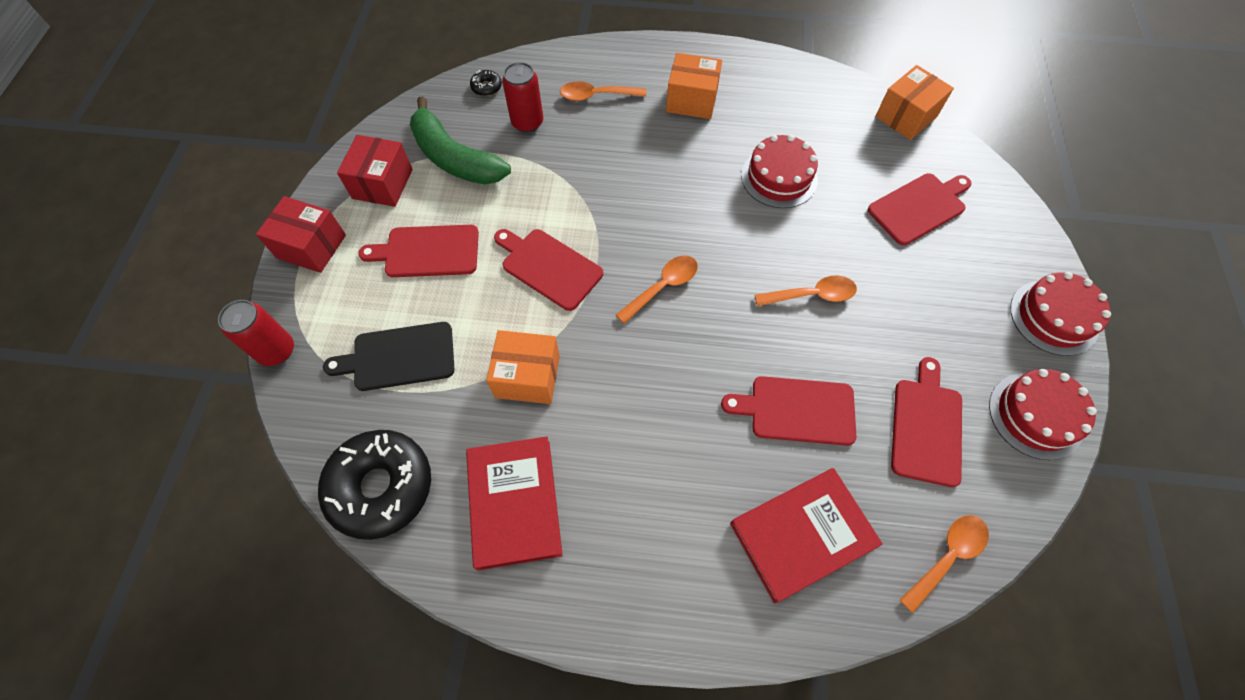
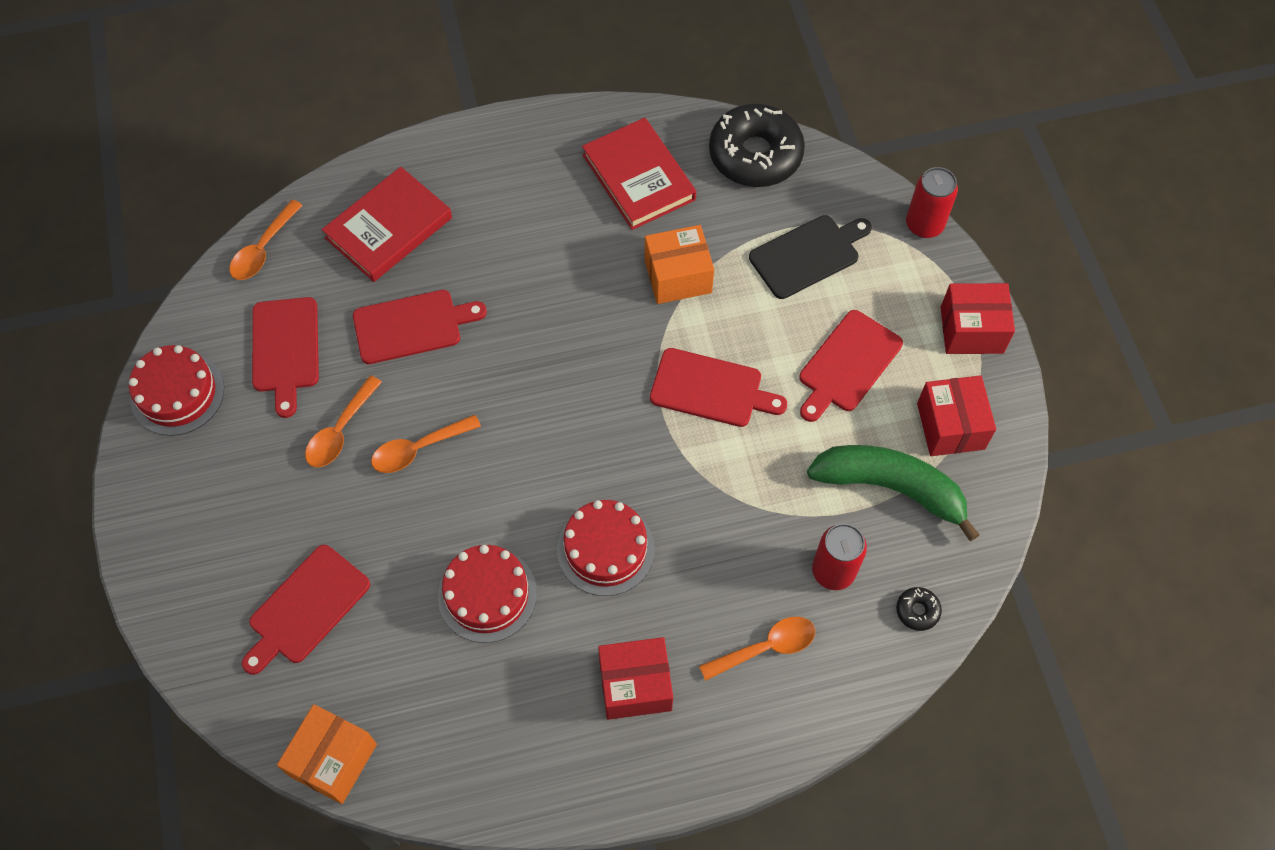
camera: 160 degrees right, 0 degrees up
(428, 251) = (847, 364): red cutting board -> red cutting board turned 150 degrees clockwise
(662, 287) = (581, 406): orange spoon -> orange spoon (340, 430)
(691, 100) = (635, 685): orange box -> red box
(1054, 317) = (149, 508): red cake -> red cake (605, 549)

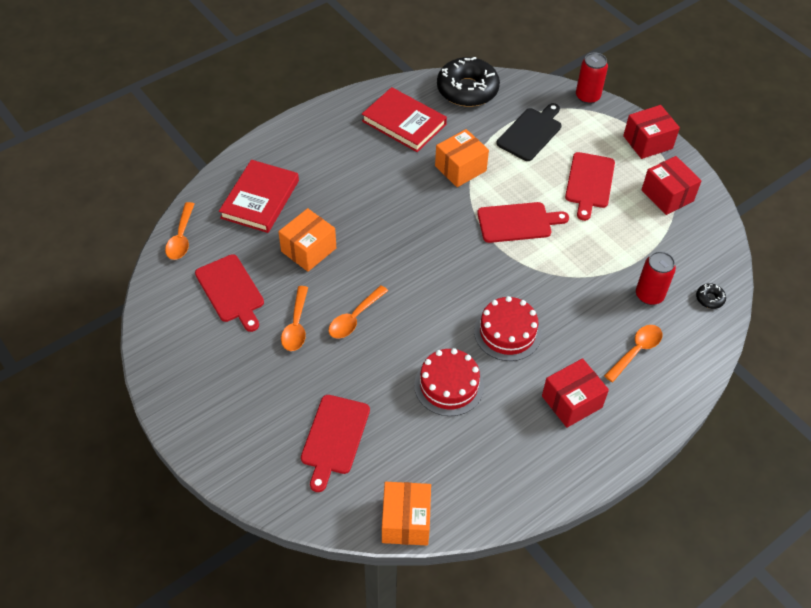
camera: 25 degrees left, 10 degrees down
(177, 393) = (170, 342): red cake -> none
(412, 326) = (308, 250): red cutting board -> orange box
(890, 488) = (654, 239): green banana -> none

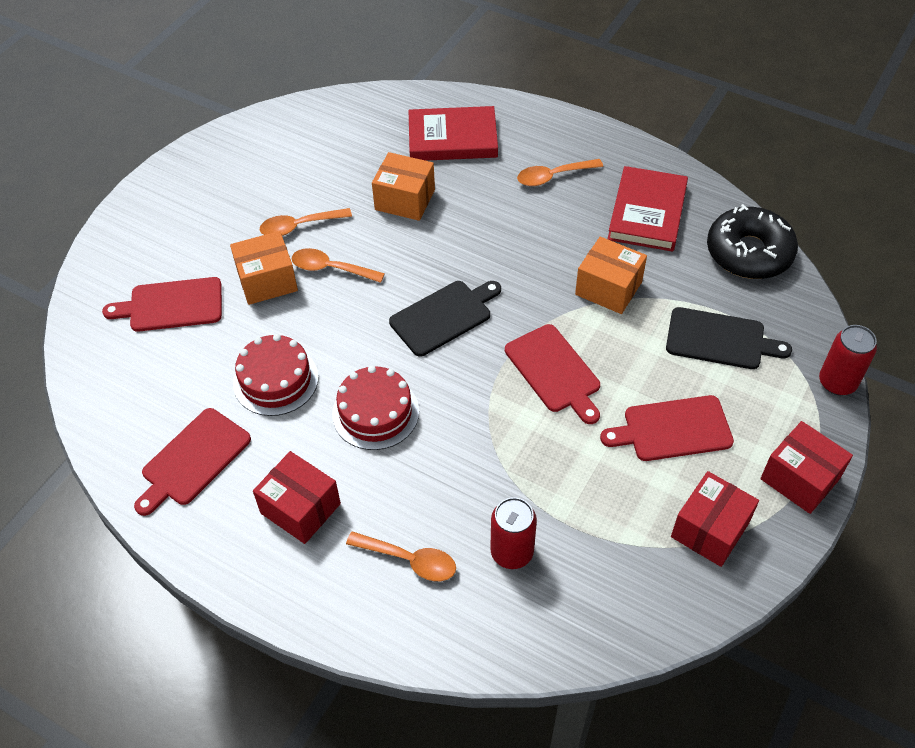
camera: 70 degrees right, 0 degrees up
(181, 237) = (368, 103): orange spoon -> orange spoon (553, 176)
(231, 291) = (320, 162): red cutting board -> red cutting board (193, 459)
(405, 521) = (89, 398): orange box -> orange box (267, 281)
(439, 265) = (444, 316): none -> black cutting board
(709, 299) = (544, 631): black donut -> none

